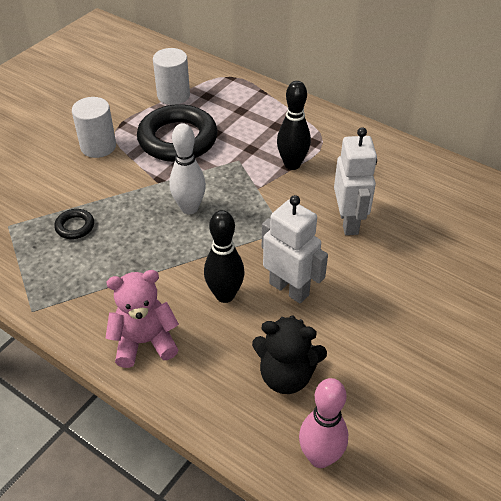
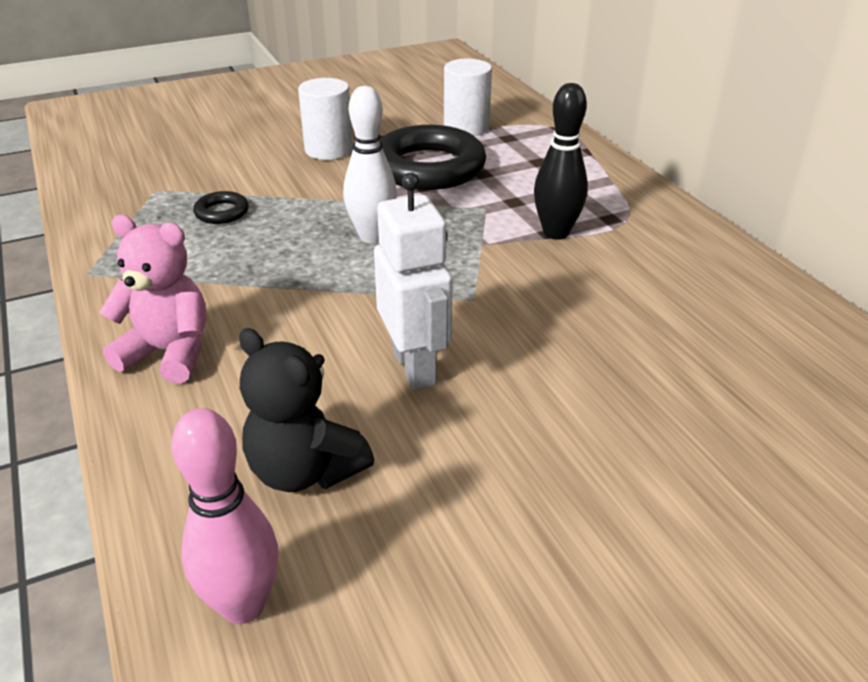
camera: 30 degrees right, 10 degrees down
(225, 295) = (320, 341): black bowling pin -> none
(349, 222) = (581, 321): white robot -> none

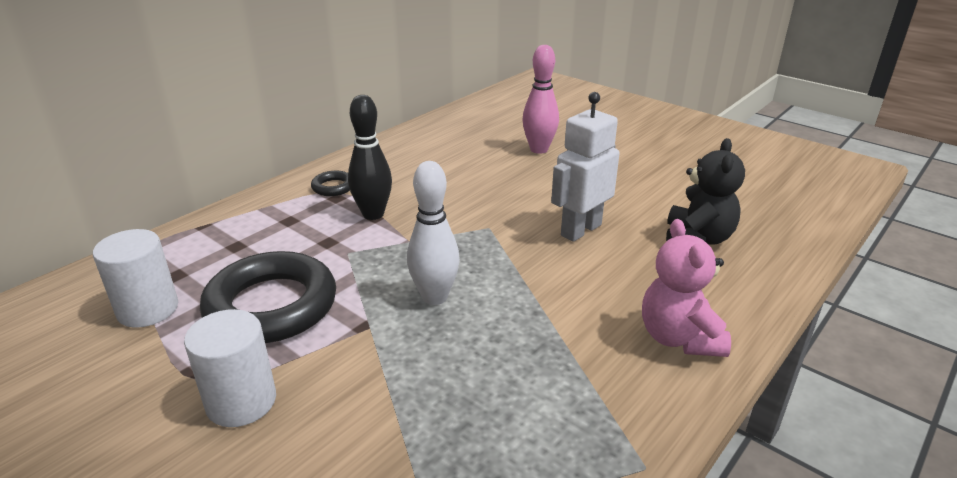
camera: 115 degrees left, 5 degrees down
(222, 212) = (452, 423): black ring -> black ring (333, 187)
(243, 605) = (782, 228): pink bowling pin -> pink bowling pin (539, 149)

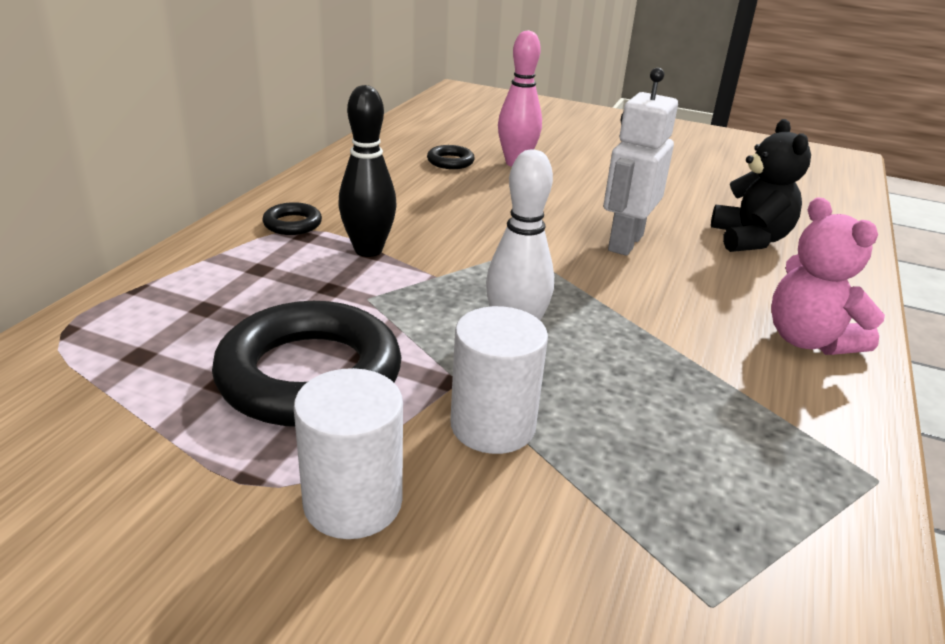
camera: 20 degrees left, 0 degrees up
(148, 309) = (126, 406): white cylinder -> white cylinder (493, 425)
(485, 144) = (450, 161): none -> black ring

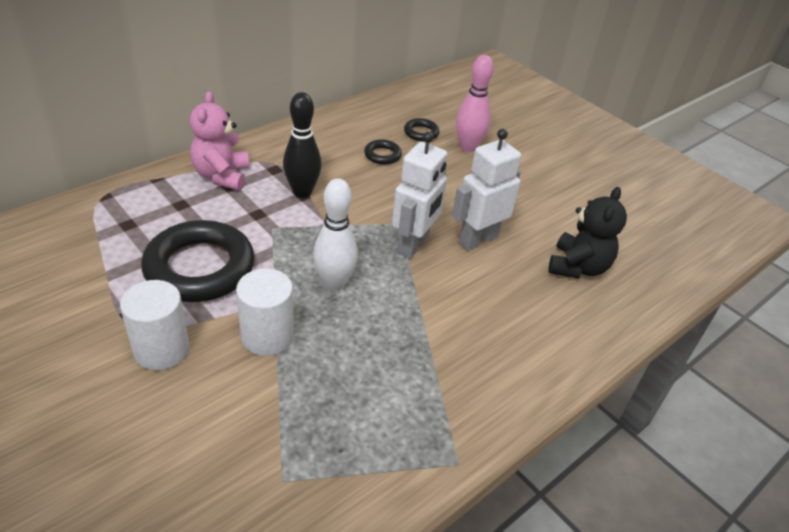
camera: 25 degrees right, 10 degrees up
(292, 224) = (274, 157): black ring -> black ring (382, 155)
(562, 267) = (413, 245): none -> white robot
(808, 340) = (525, 359): pink teddy bear -> pink teddy bear (222, 176)

